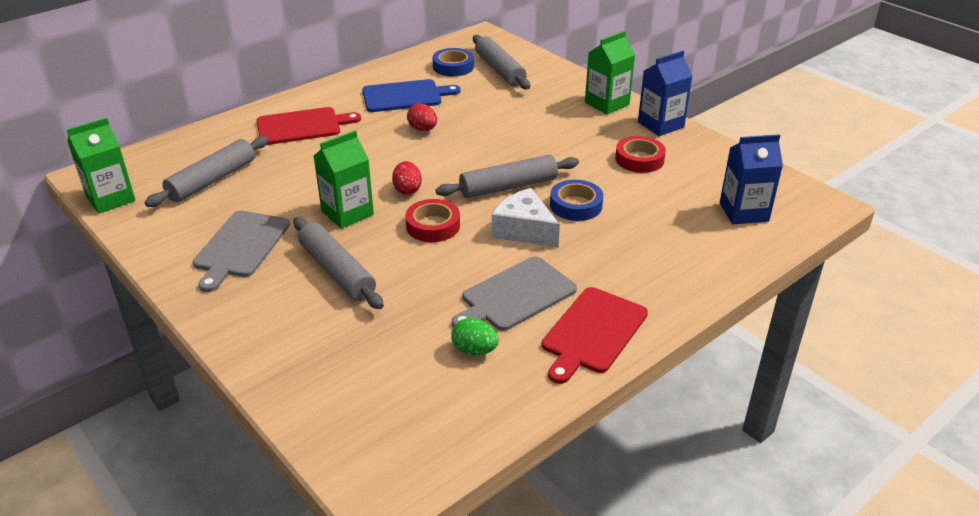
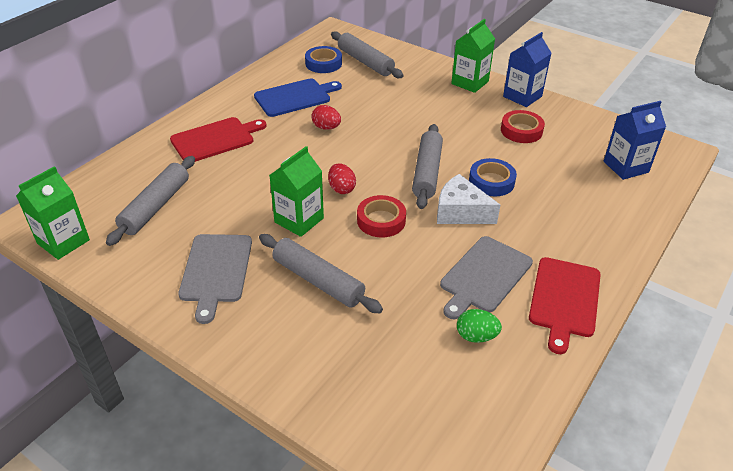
camera: 15 degrees left, 5 degrees up
(508, 187) = (427, 172): grey rolling pin -> grey rolling pin turned 45 degrees counterclockwise

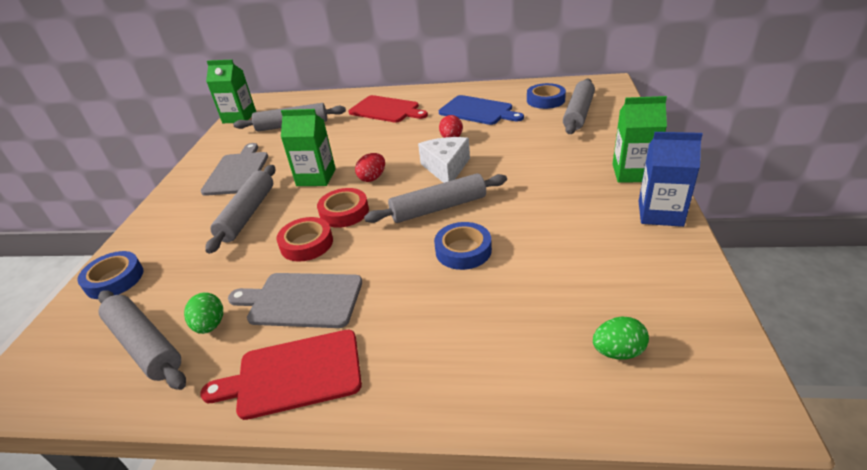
camera: 65 degrees right, 5 degrees down
(216, 271) = (237, 172): grey cutting board -> grey cutting board turned 120 degrees clockwise
(344, 400) = (114, 279): none -> blue tape
(460, 212) = (393, 249): white cheese -> white cheese (446, 168)
(472, 384) = (145, 345): none -> grey rolling pin
(521, 131) = (586, 237): red tape -> red tape (306, 244)
(626, 167) = (618, 352): blue carton -> green egg

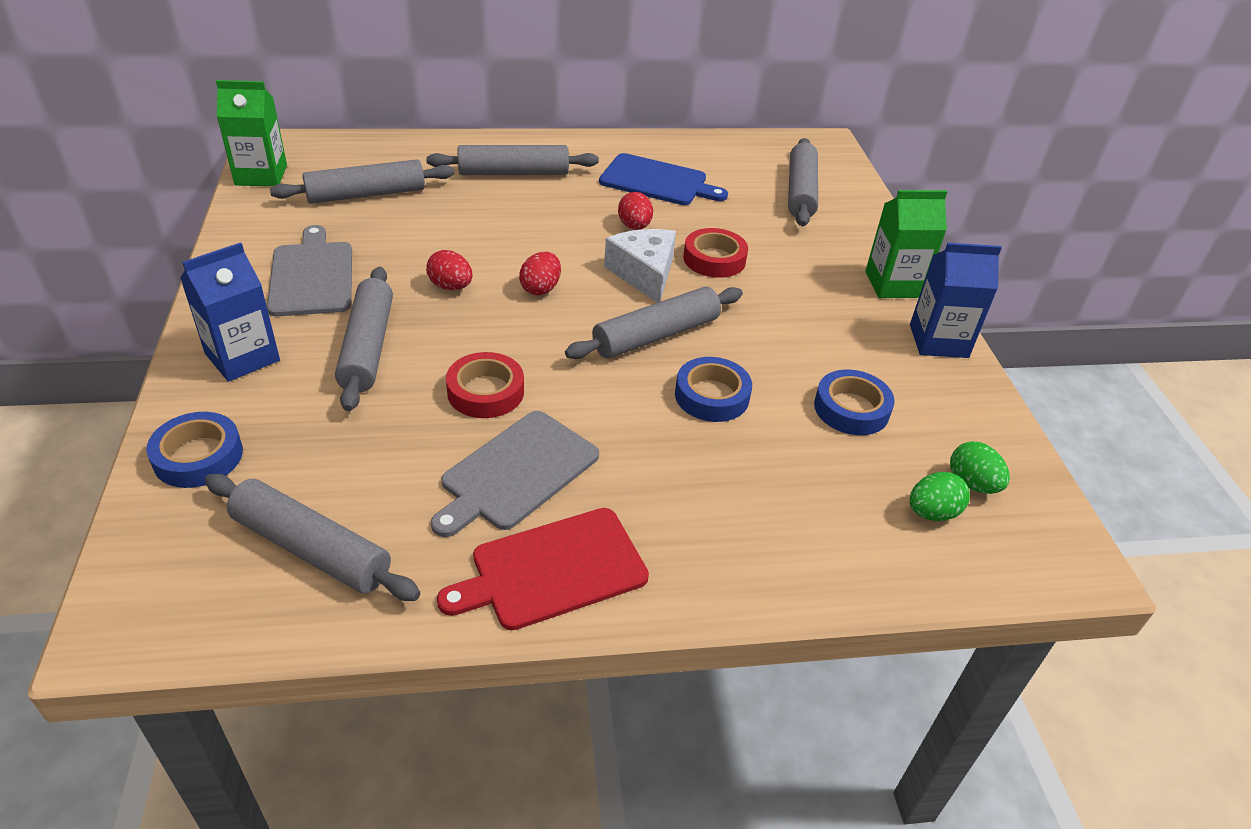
camera: 20 degrees left, 5 degrees up
(173, 219) = (242, 357): none -> blue carton
(210, 325) = (398, 515): green egg -> green egg (972, 484)
(301, 300) = (516, 473): grey cutting board -> grey cutting board turned 45 degrees counterclockwise
(316, 177) = (451, 287): green carton -> red egg
(344, 212) = (521, 343): red tape -> red tape (714, 259)
(386, 110) = (514, 173): red cutting board -> grey rolling pin
(545, 100) = (749, 168): blue tape -> blue tape (851, 409)

